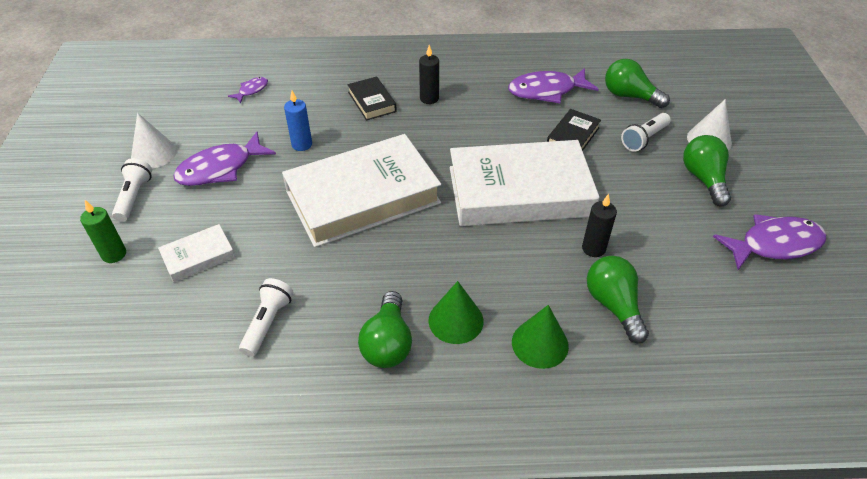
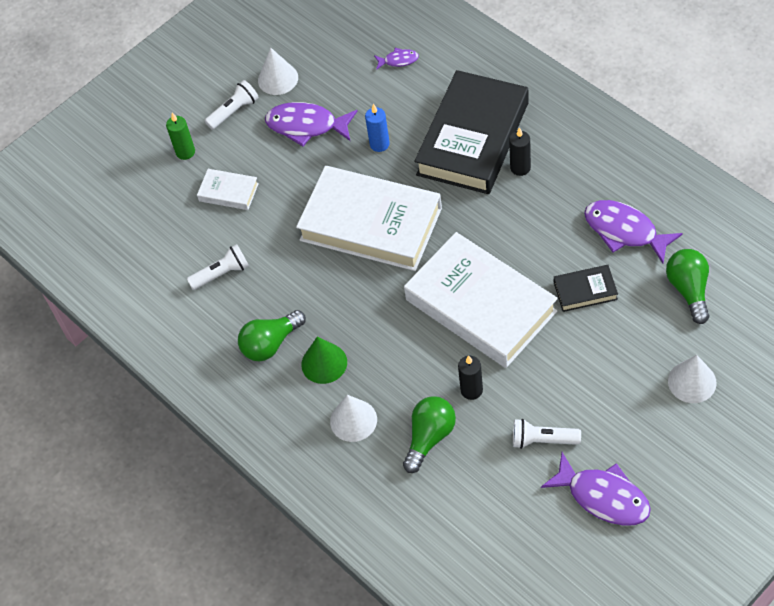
camera: 55 degrees right, 10 degrees up
(372, 102) = (473, 138): black book -> black book, size x2.29
(540, 343) = (353, 420): green cone -> white cone
(644, 139) = (639, 338): white flashlight -> white flashlight (542, 440)
(703, 179) = (632, 408): green light bulb -> none

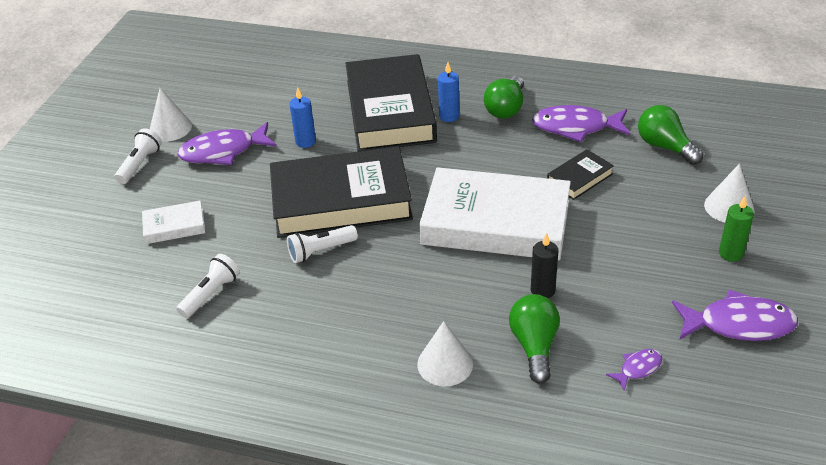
camera: 35 degrees left, 15 degrees down
(185, 152) = (106, 211): green candle -> green candle (730, 253)
(271, 344) = (306, 333): green light bulb -> green light bulb (506, 108)
(324, 363) = (376, 327): green cone -> none
(371, 224) = (341, 200): white book -> black book
(398, 60) = (280, 82): purple fish -> purple fish (638, 368)
(520, 168) = (449, 116): black candle -> blue candle
(542, 440) = (643, 302): white flashlight -> white flashlight (321, 251)

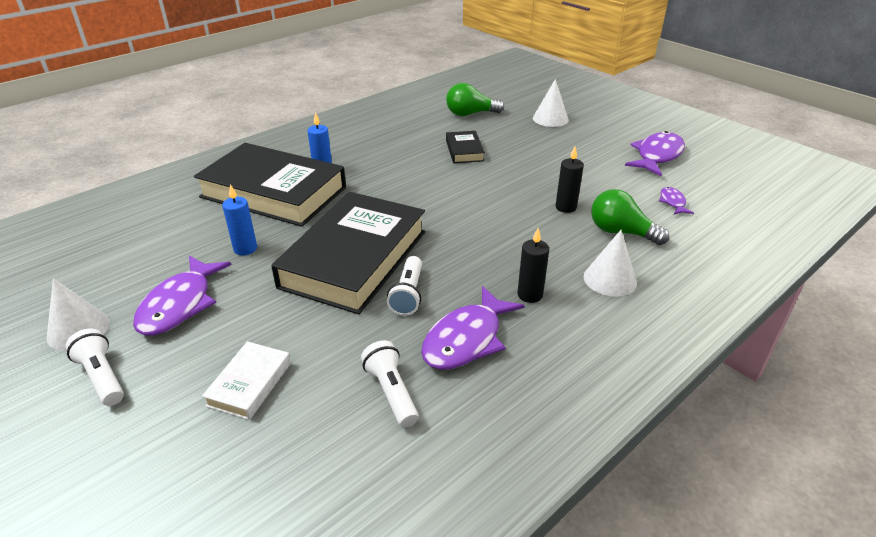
camera: 60 degrees left, 5 degrees down
(377, 320) = (530, 295): none -> black candle
(495, 223) = (472, 198): white book -> none
(506, 108) = (350, 147): green light bulb -> none
(576, 127) = (409, 132): purple fish -> purple fish (466, 339)
(730, 253) = (592, 134): green candle -> none

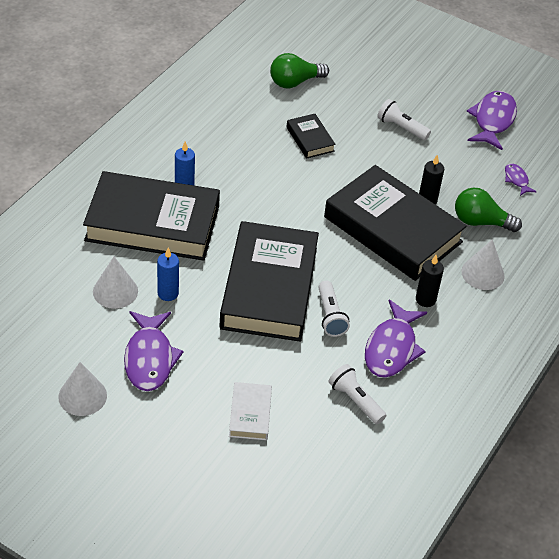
camera: 20 degrees left, 10 degrees up
(102, 377) = (134, 430): white flashlight -> white flashlight (401, 127)
(517, 226) = (392, 229): none -> black book
(550, 119) = (378, 79): white cone -> white cone (115, 291)

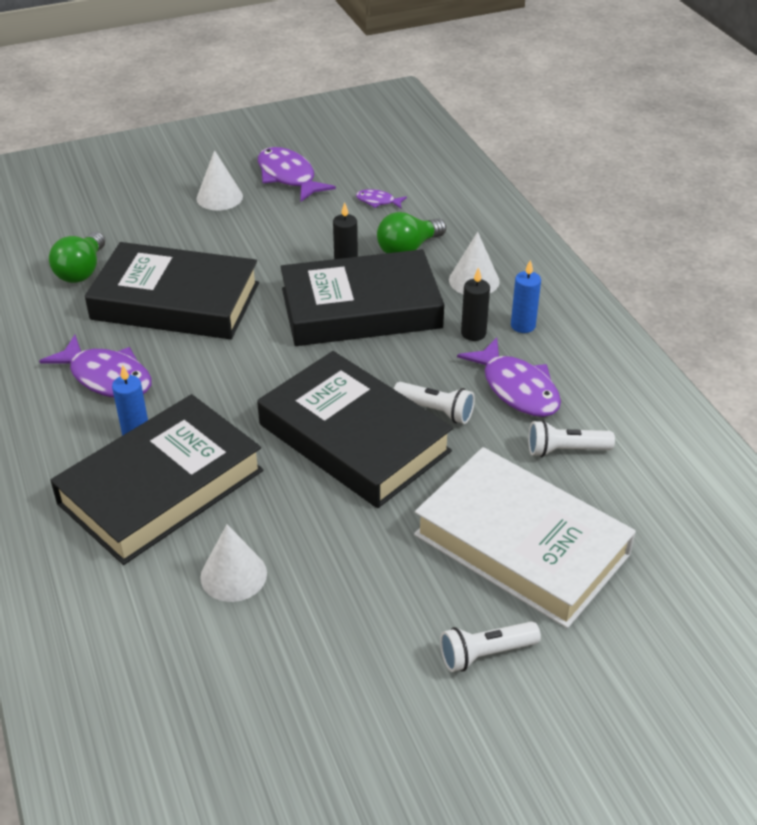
camera: 50 degrees left, 5 degrees down
(82, 396) = (373, 692): white cone -> white cone (219, 197)
(149, 358) = (368, 594): purple fish -> purple fish (107, 377)
(168, 293) = (283, 527): blue candle -> blue candle (523, 325)
(250, 414) = (521, 544): white book -> white book, size x2.29
(310, 139) = (175, 301): black book -> black book, size x2.29
(401, 127) = (232, 234): white flashlight -> white flashlight (485, 654)

